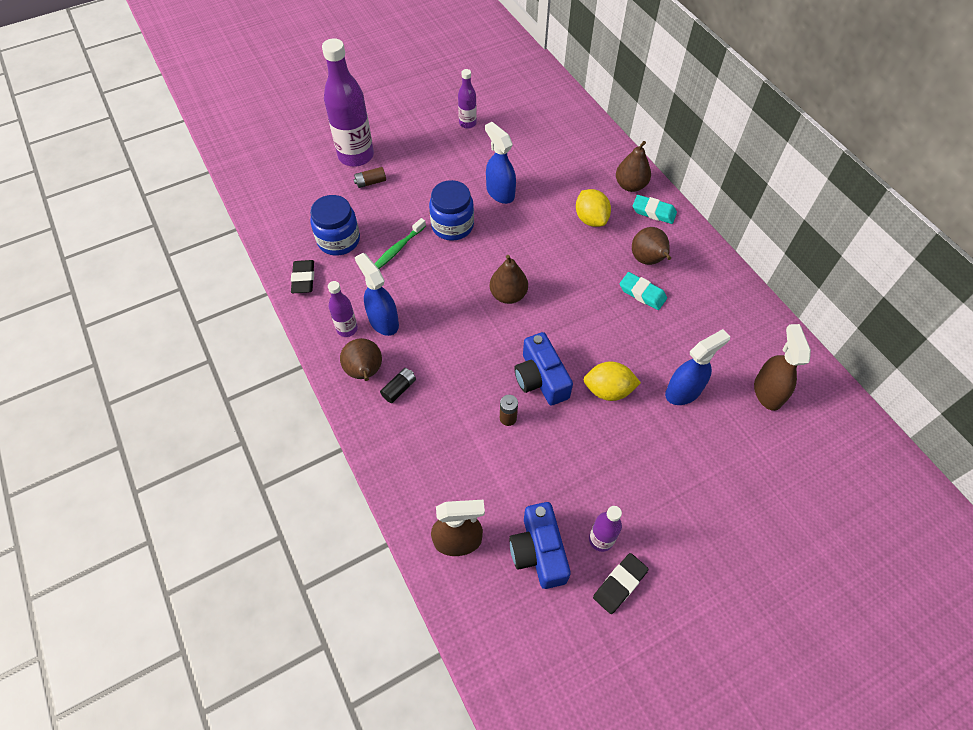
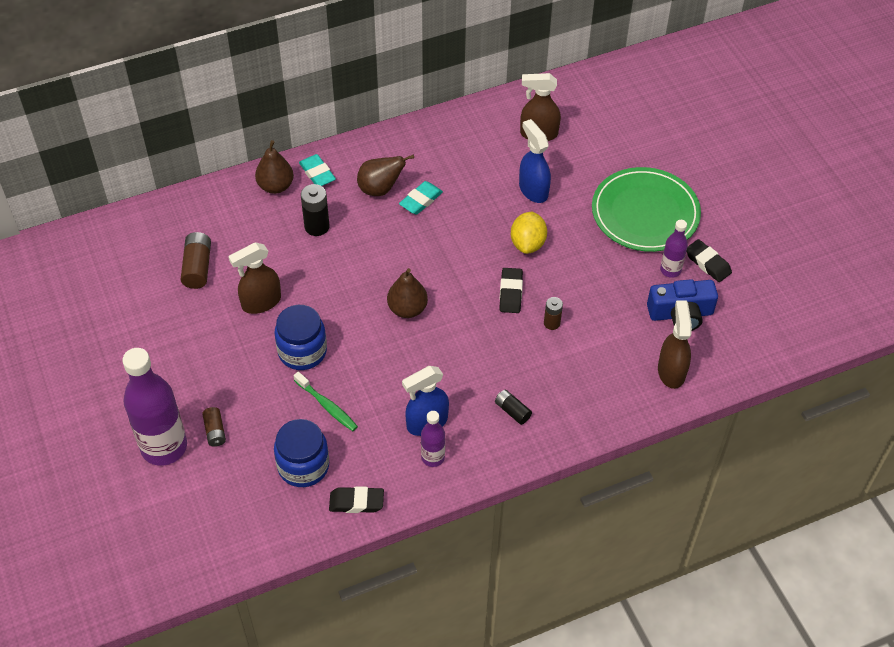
camera: 85 degrees left, 5 degrees down
(365, 372) = (489, 441): brown pear -> none
(467, 123) = (137, 324): purple bottle -> none
(500, 193) = (261, 302): blue spray bottle -> brown spray bottle
(530, 149) = (197, 267): none -> brown battery
(541, 378) = (510, 293): blue camera -> black eraser
(591, 219) = (317, 226): yellow lemon -> black battery
(653, 212) = (317, 173): turquoise eraser -> turquoise eraser turned 60 degrees counterclockwise
(680, 509) = (645, 213): none -> green plate

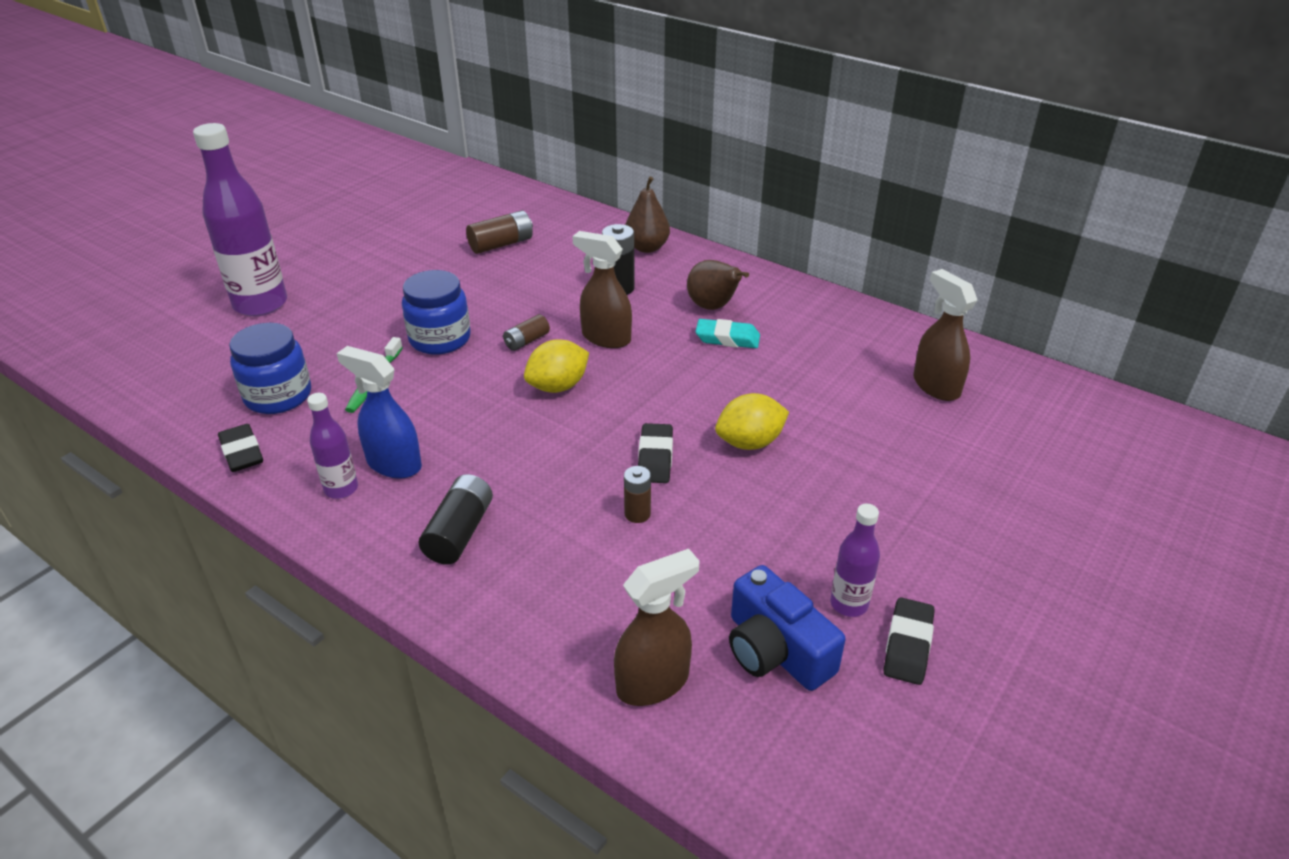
camera: 60 degrees right, 15 degrees down
(215, 431) = (297, 325): brown battery -> brown battery (526, 341)
(261, 302) = (486, 292): brown spray bottle -> brown spray bottle (605, 338)
(317, 173) = (690, 263): turquoise eraser -> none
(407, 309) = (558, 386): brown pear -> yellow lemon
(510, 293) = (655, 458): black eraser -> black eraser turned 60 degrees counterclockwise
(512, 411) = (459, 532): black battery -> black battery, size x1.58
(533, 190) = (841, 415): blue spray bottle -> none
(645, 213) = (924, 534): green plate -> none

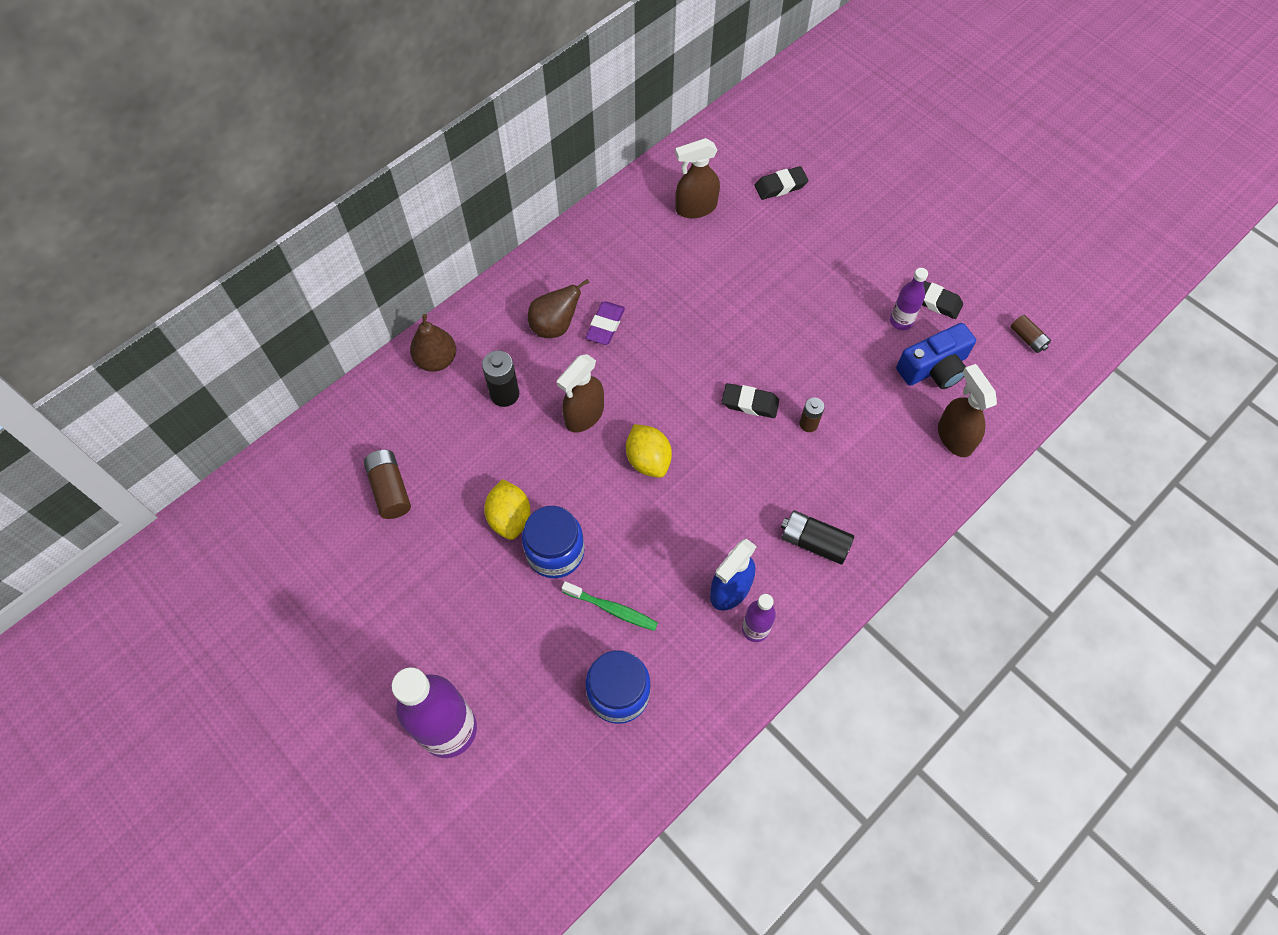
camera: 80 degrees left, 25 degrees up
(242, 453) = (697, 715): black eraser -> black eraser (780, 186)
(526, 341) = (575, 479): brown battery -> brown battery (1027, 339)
(727, 338) = (605, 325): turquoise eraser -> purple eraser
(750, 442) = (742, 339): yellow lemon -> yellow lemon (510, 518)

